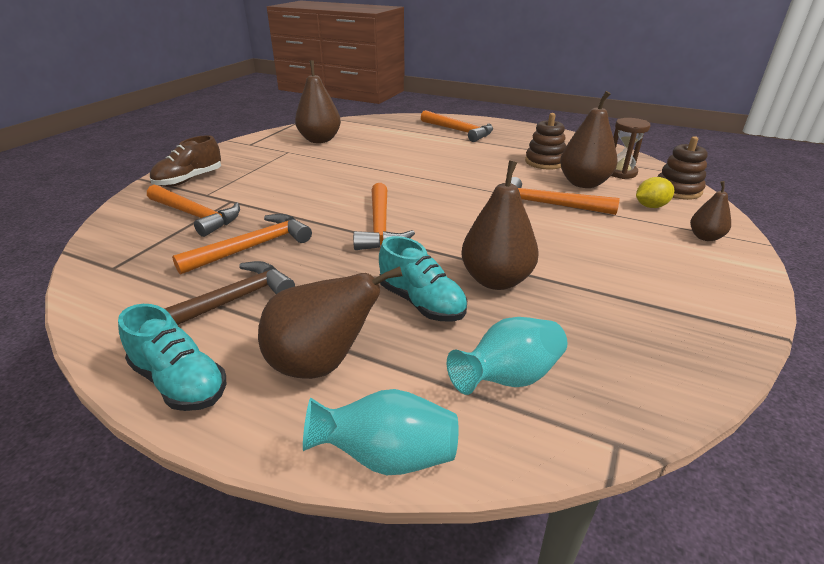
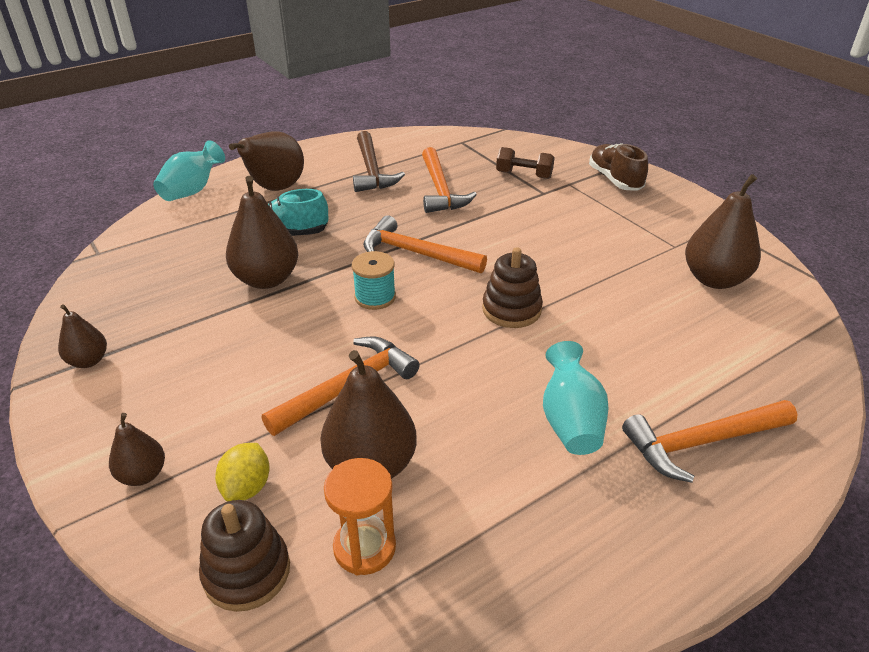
camera: 120 degrees right, 5 degrees up
(180, 382) = (314, 152): turquoise shoe -> none
(195, 215) = (524, 175): orange hammer -> brown dumbbell
(456, 224) = (375, 297): none -> turquoise spool
(508, 378) = (180, 241): turquoise vase -> turquoise vase (570, 421)
(545, 162) = (480, 473): brown stacking toy -> brown stacking toy (511, 309)
(620, 173) = (364, 547): brown hourglass -> orange hourglass
(706, 317) = (88, 361): none -> brown pear

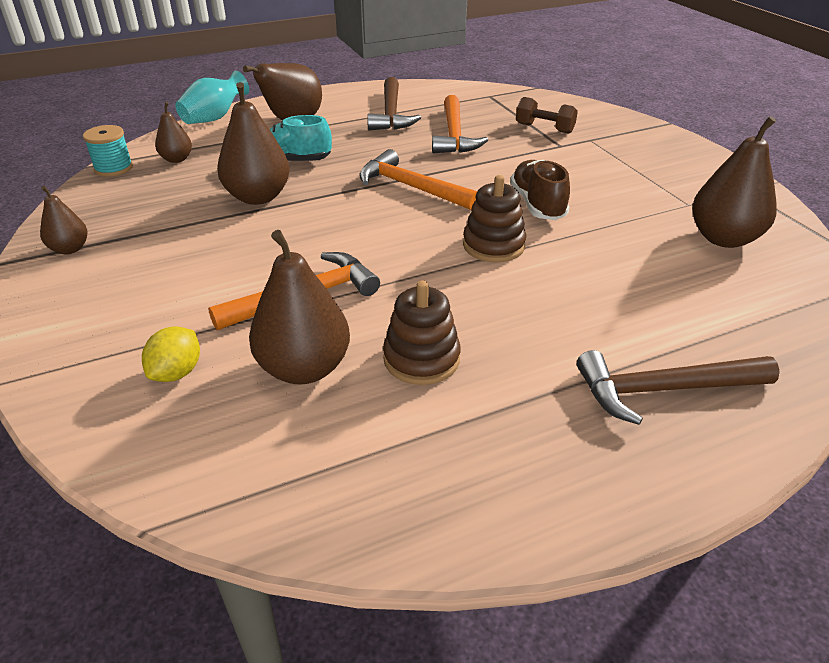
camera: 10 degrees right, 0 degrees up
(143, 475) = (84, 350): brown pear -> brown pear (177, 159)
(247, 572) = (151, 446): brown stacking toy -> brown stacking toy (421, 359)
(364, 547) = (273, 441): orange hourglass -> none
(375, 297) = (358, 221): turquoise spool -> turquoise spool (113, 168)
(570, 421) = (524, 353): turquoise vase -> none
(615, 180) = (640, 139): brown shoe -> brown shoe (537, 205)
(702, 442) = (664, 390): orange hammer -> brown hammer

